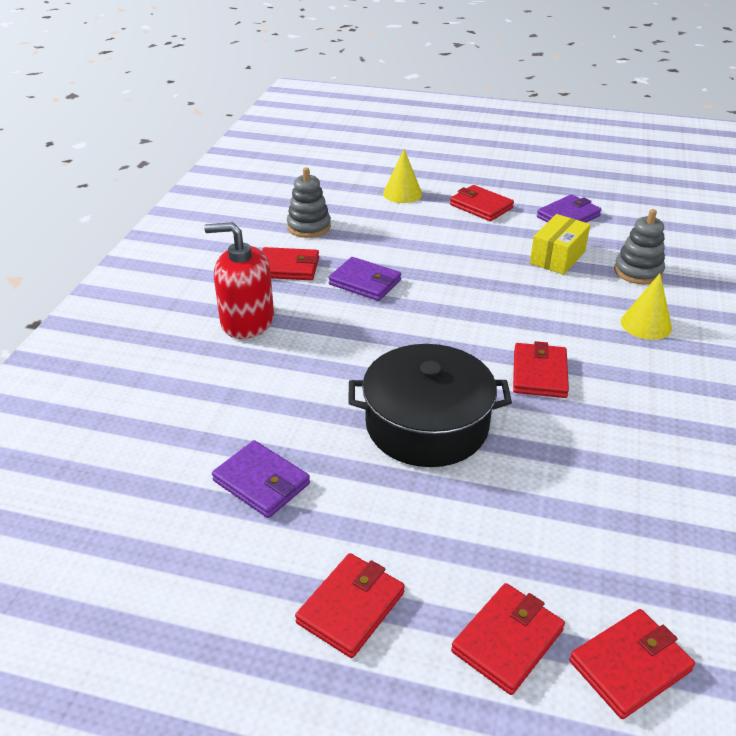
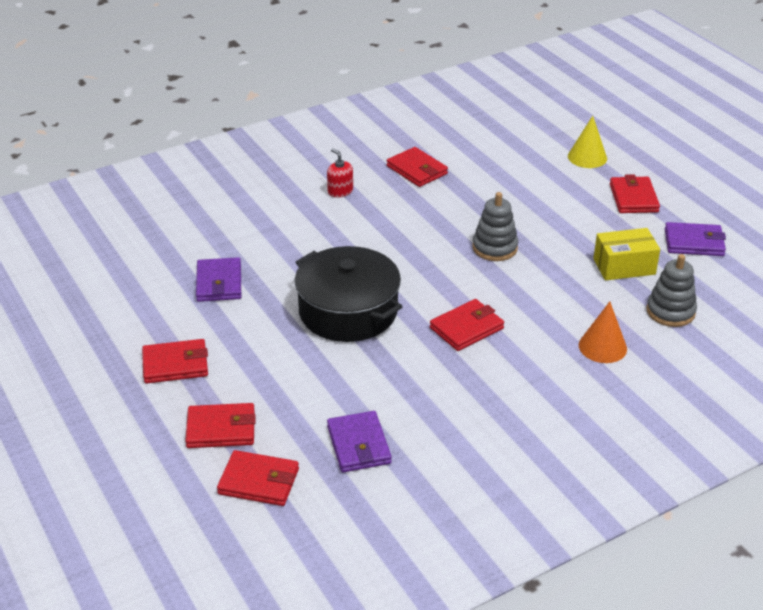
camera: 45 degrees right, 0 degrees up
(247, 321) = (340, 191): red soap dispenser -> red soap dispenser, size x0.50
(309, 227) = (475, 148): grey stacking toy -> grey stacking toy (495, 248)
(365, 282) = (451, 207): purple wallet -> purple wallet (358, 445)
(646, 324) = (602, 347): yellow cone -> orange cone

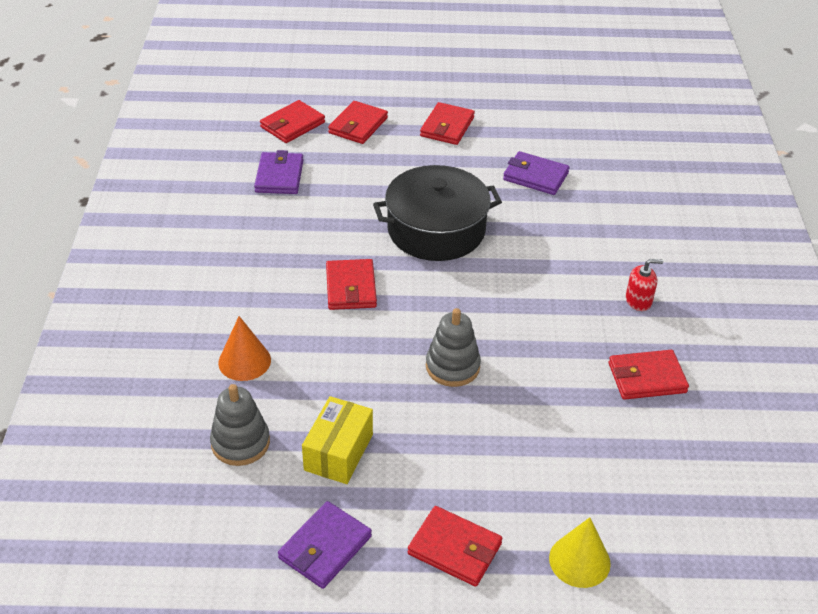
camera: 120 degrees right, 5 degrees up
(358, 445) = (279, 176): purple wallet -> purple wallet turned 75 degrees clockwise

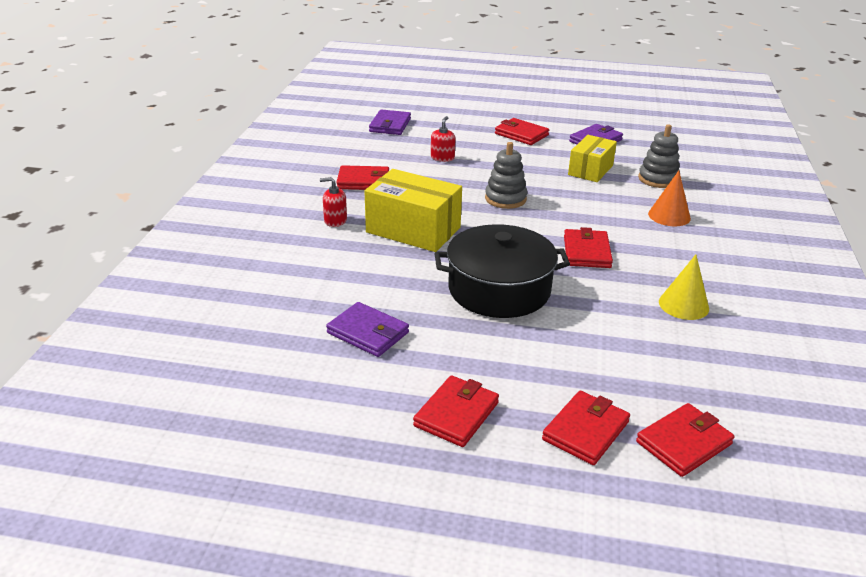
camera: 170 degrees left, 10 degrees down
(279, 176) = (682, 365): purple wallet -> purple wallet (390, 125)
(546, 297) = (413, 230): none -> yellow box
(563, 452) = (442, 158): none -> red soap dispenser
(579, 560) = (453, 126): yellow cone -> yellow cone (683, 305)

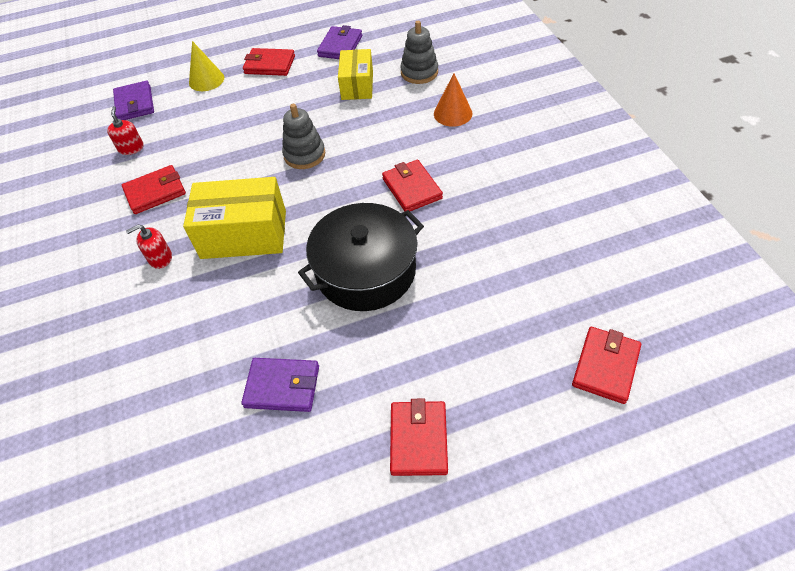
camera: 25 degrees left, 20 degrees up
(442, 158) = (214, 126): red soap dispenser -> red soap dispenser (131, 148)
(585, 431) = (529, 396): red wallet -> none
(683, 305) = (521, 213): yellow cone -> yellow cone (206, 80)

